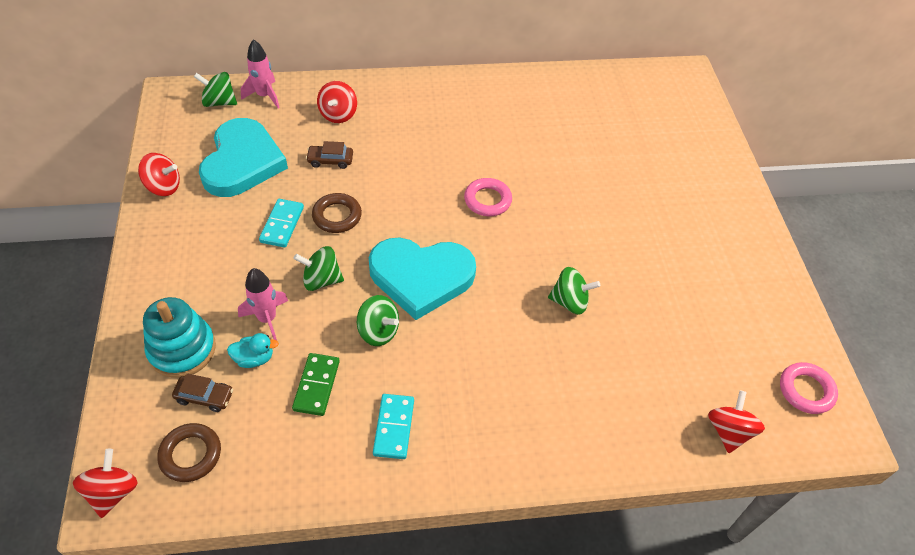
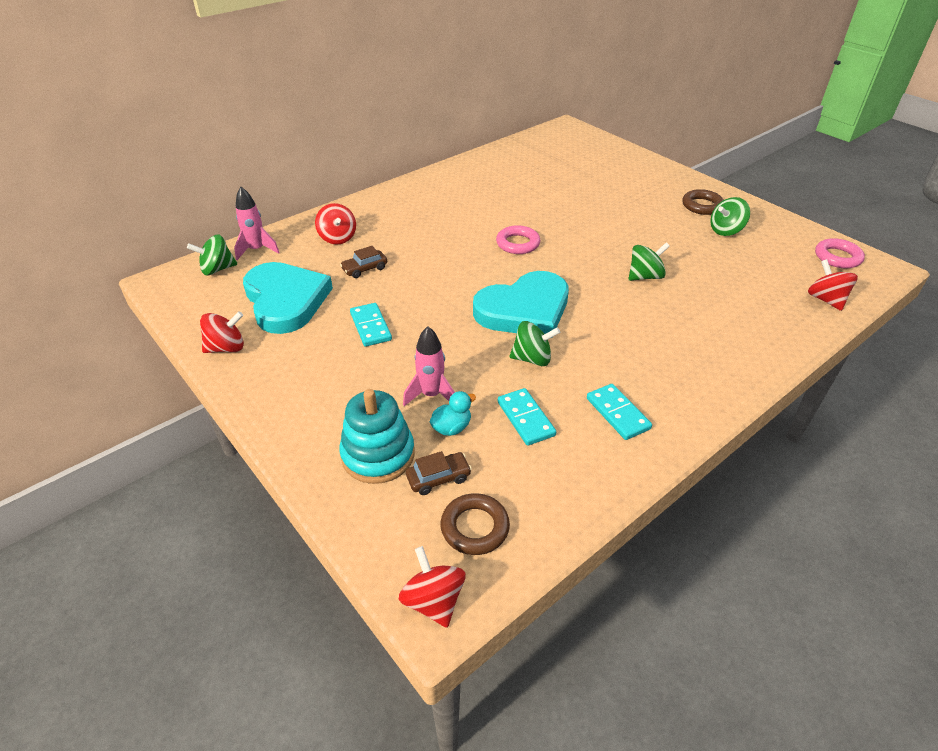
camera: 30 degrees left, 10 degrees down
(316, 385) = (525, 418): green domino -> turquoise domino
(321, 280) = (447, 347): green spinning top -> green spinning top (725, 230)
(337, 216) = (412, 301): brown ring -> brown ring (702, 206)

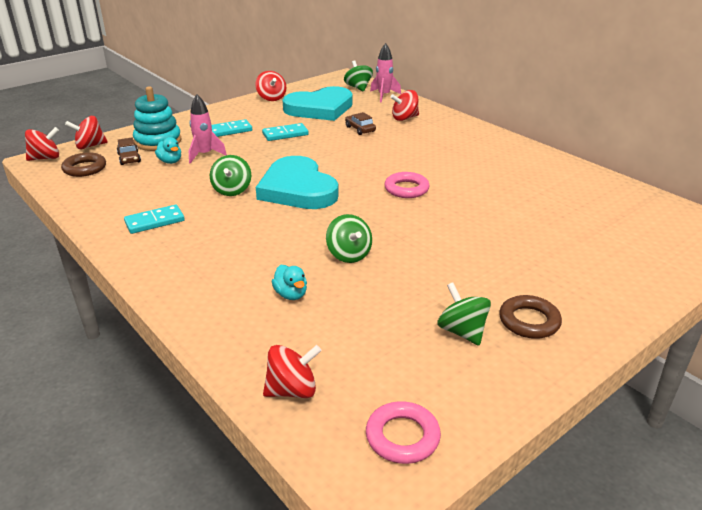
camera: 90 degrees right, 10 degrees down
(386, 545) = (90, 146): none -> red spinning top
(525, 418) = (167, 186): turquoise domino -> turquoise domino (229, 130)
(716, 305) = (291, 294): none -> turquoise duck

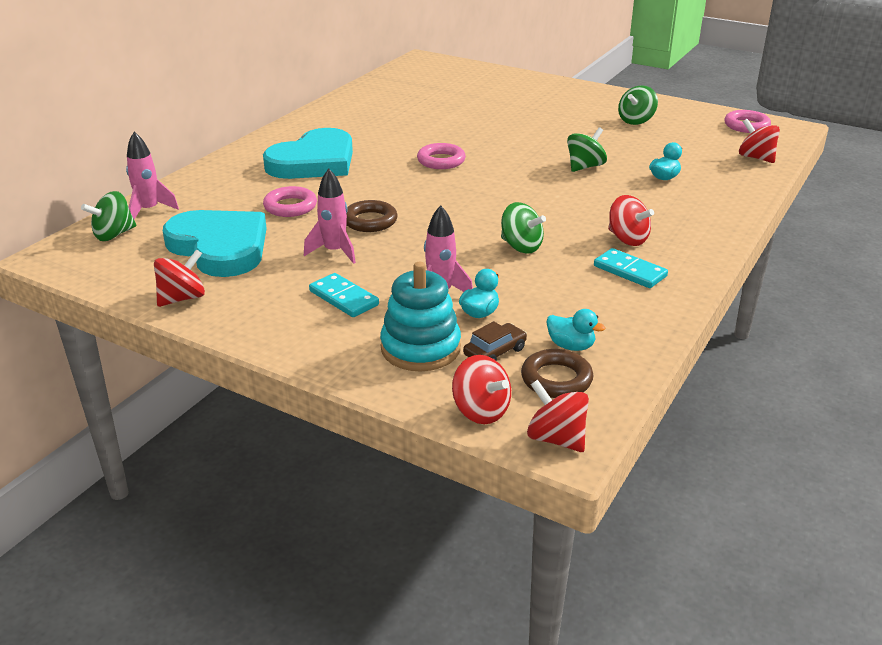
camera: 110 degrees left, 0 degrees up
(105, 179) = (571, 346): none -> turquoise duck
(232, 190) = (521, 247): green spinning top -> green spinning top turned 60 degrees clockwise
(285, 134) = (334, 252): turquoise domino -> pink rocket
(297, 189) = (486, 211): turquoise heart -> turquoise heart (314, 161)
(360, 129) = (290, 206): brown car -> pink ring
(404, 118) = (238, 186): red spinning top -> red spinning top (627, 239)
(529, 321) = (601, 105): brown ring -> brown ring (370, 221)

